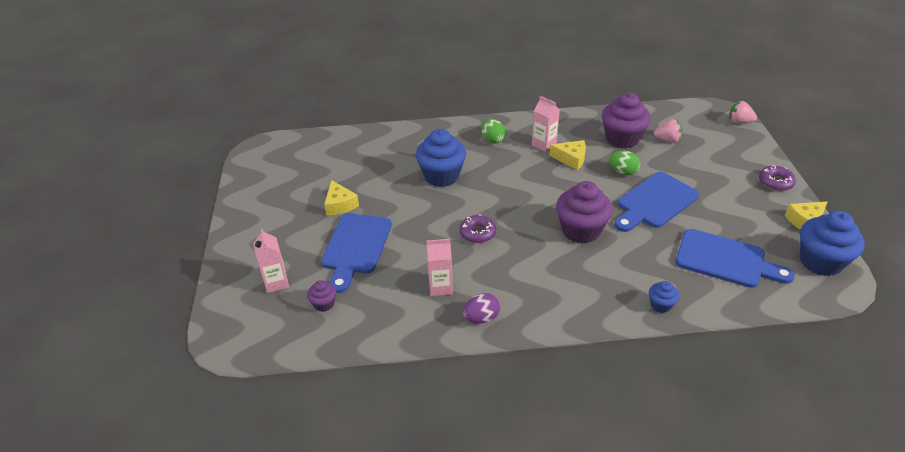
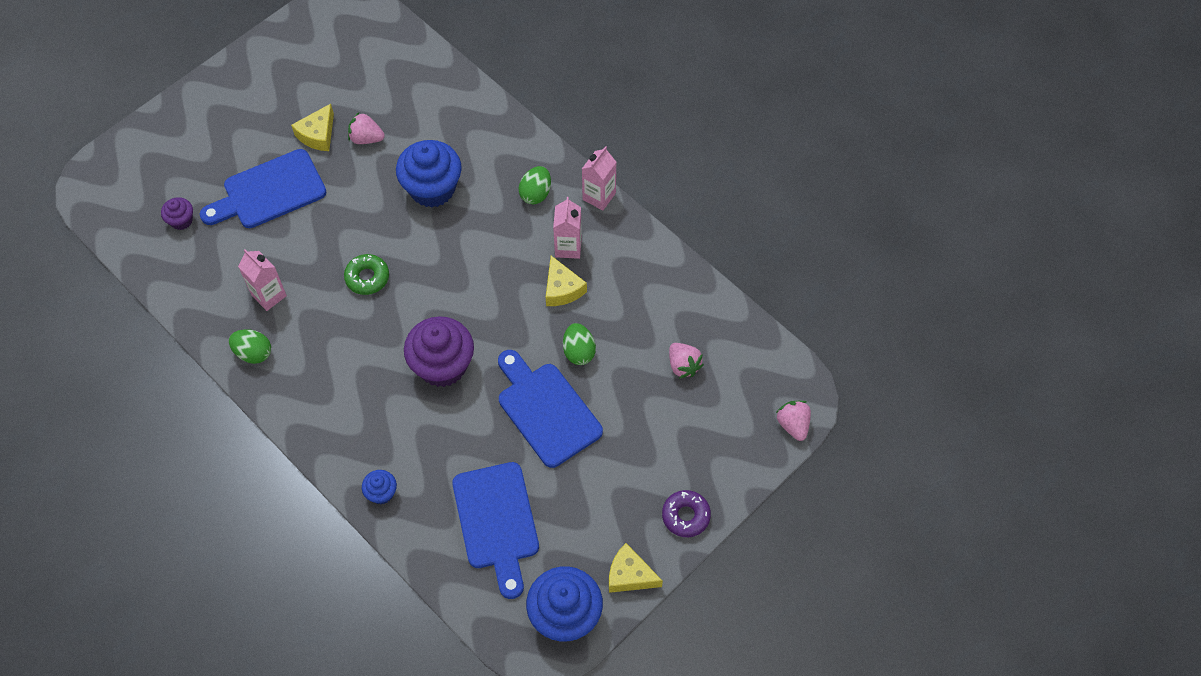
camera: 50 degrees right, 20 degrees up
(276, 282) = (179, 165): pink carton -> pink carton (599, 196)
(370, 185) = (366, 138): none -> pink strawberry
(477, 233) = (367, 277): purple donut -> green donut
(481, 318) = (253, 353): purple egg -> green egg
(622, 138) = (646, 318): purple cupcake -> none
(654, 202) = (546, 410): blue cutting board -> blue cutting board turned 45 degrees clockwise

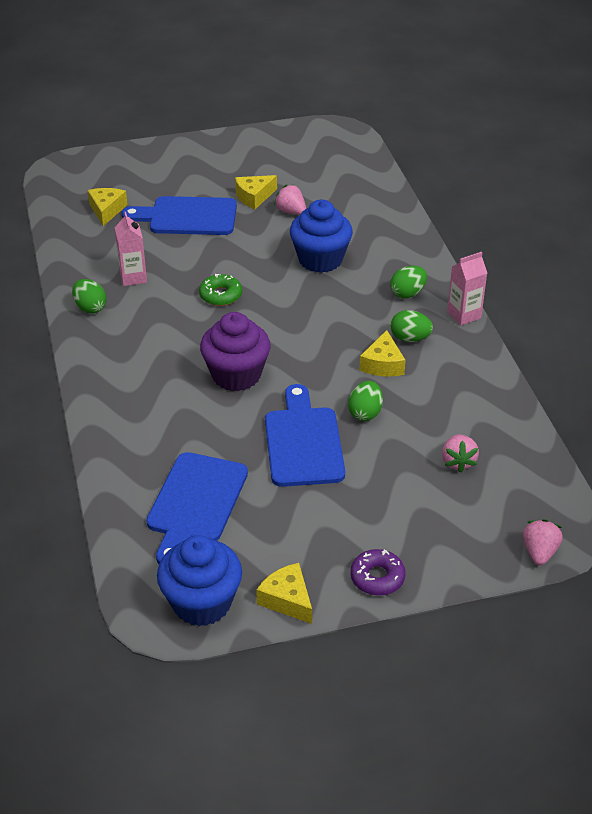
camera: 30 degrees right, 20 degrees down
(181, 220) = (106, 210): purple cupcake -> yellow cheese
(381, 493) = (113, 440): blue cupcake -> none
(568, 247) = (410, 338): pink carton -> green egg

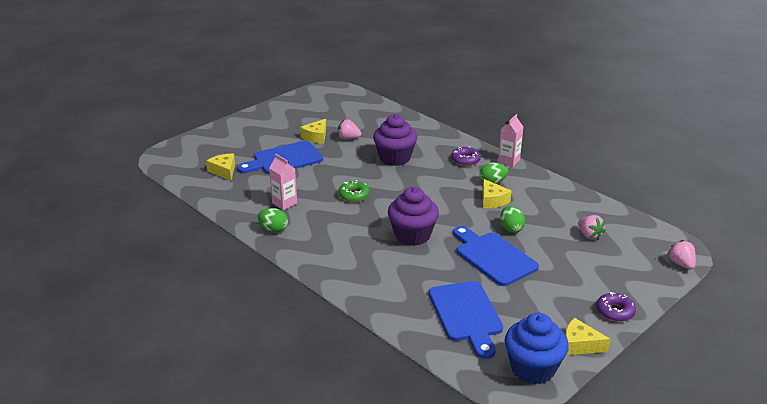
camera: 30 degrees left, 10 degrees down
(320, 260) = (395, 158): blue cupcake -> purple cupcake
(407, 293) = (465, 160): green egg -> purple donut

